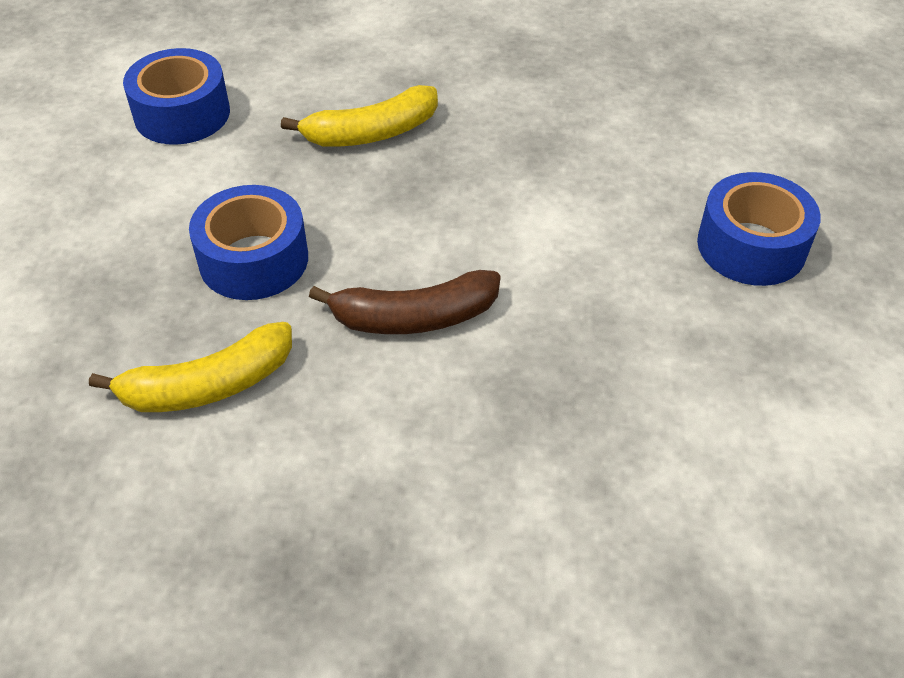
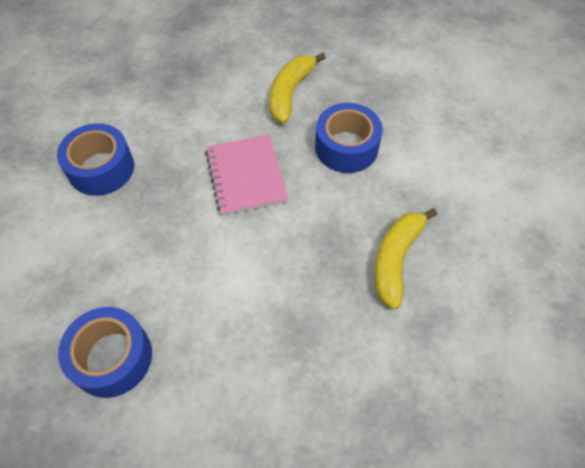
camera: 135 degrees right, 10 degrees up
(182, 114) = (498, 188): blue tape -> blue tape (101, 168)
(415, 317) = (246, 176): brown banana -> pink notebook

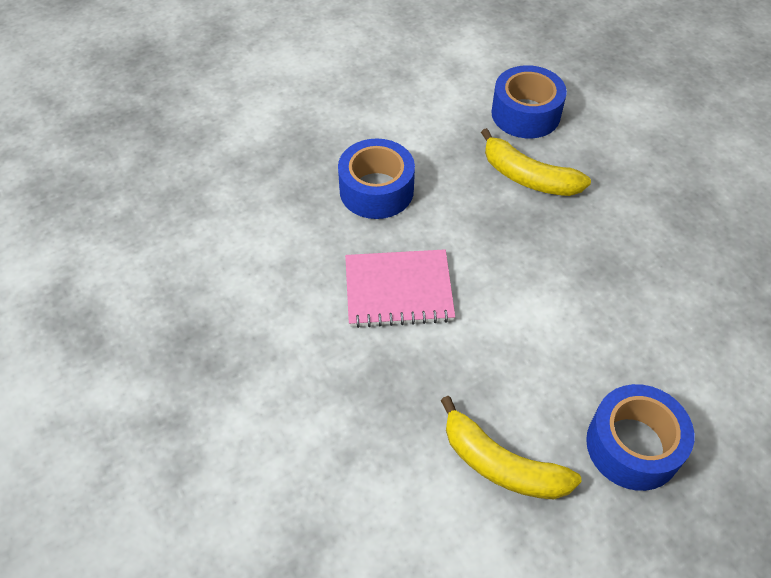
camera: 80 degrees left, 5 degrees down
(101, 168) = (351, 458): blue tape -> blue tape (525, 114)
(290, 93) = (276, 229): yellow banana -> yellow banana (501, 465)

